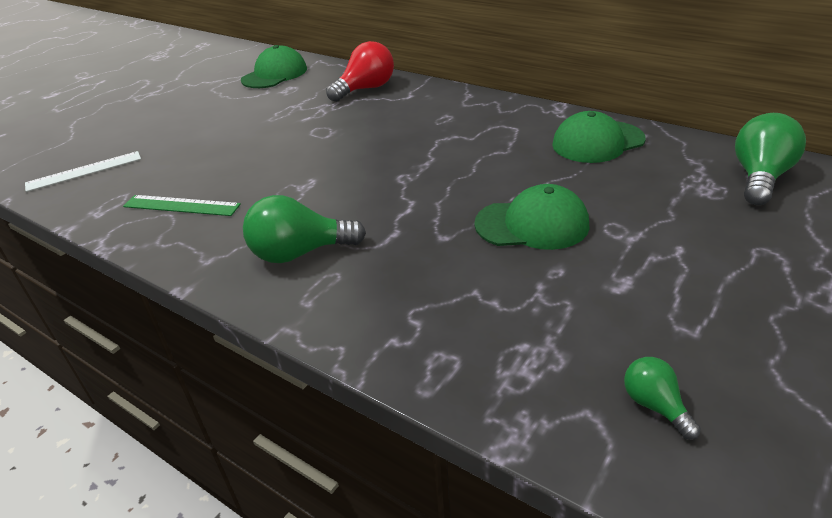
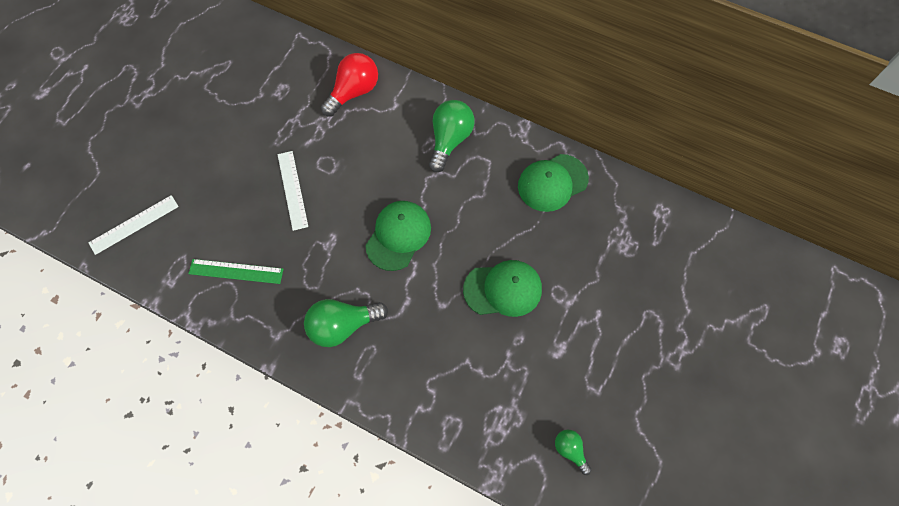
camera: 10 degrees left, 30 degrees up
(274, 74) = (260, 61): green cap -> green cap (398, 236)
(276, 148) = (292, 190): none -> white ruler
(760, 178) = (662, 231): green light bulb -> green light bulb (450, 140)

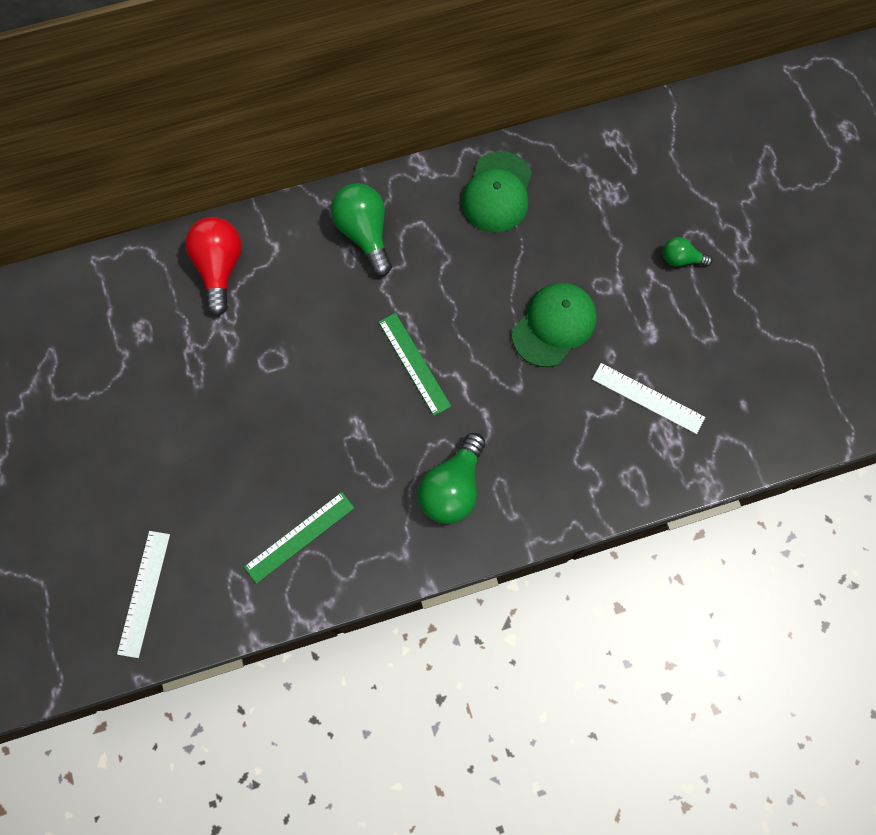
camera: 45 degrees left, 5 degrees up
(292, 190) = (267, 414): white ruler -> white ruler (648, 398)
(398, 236) = (414, 363): green cap -> green ruler
(570, 450) = (740, 404): green light bulb -> green light bulb (680, 259)

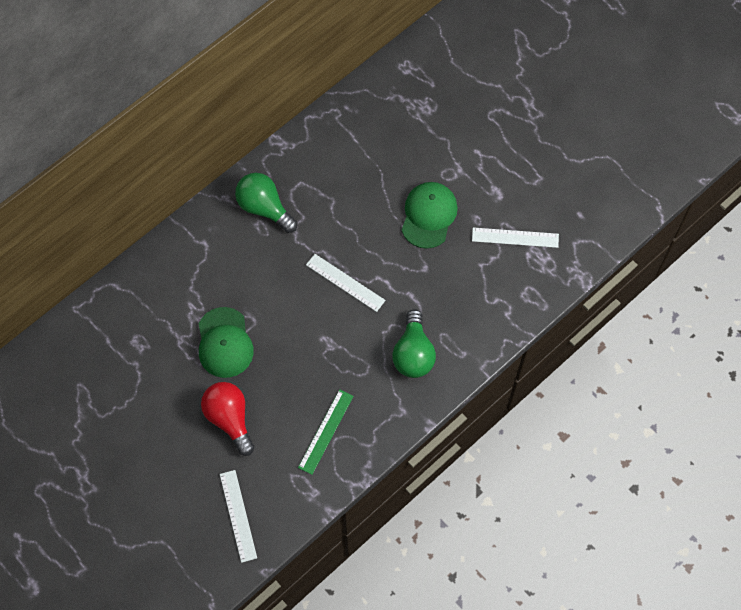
camera: 25 degrees left, 5 degrees down
(220, 268) = (172, 275): red light bulb -> red light bulb (230, 419)
(414, 363) = (345, 282): green ruler -> white ruler
(497, 192) = (344, 139): green cap -> green cap (224, 343)
(680, 259) = (493, 134): green light bulb -> none

